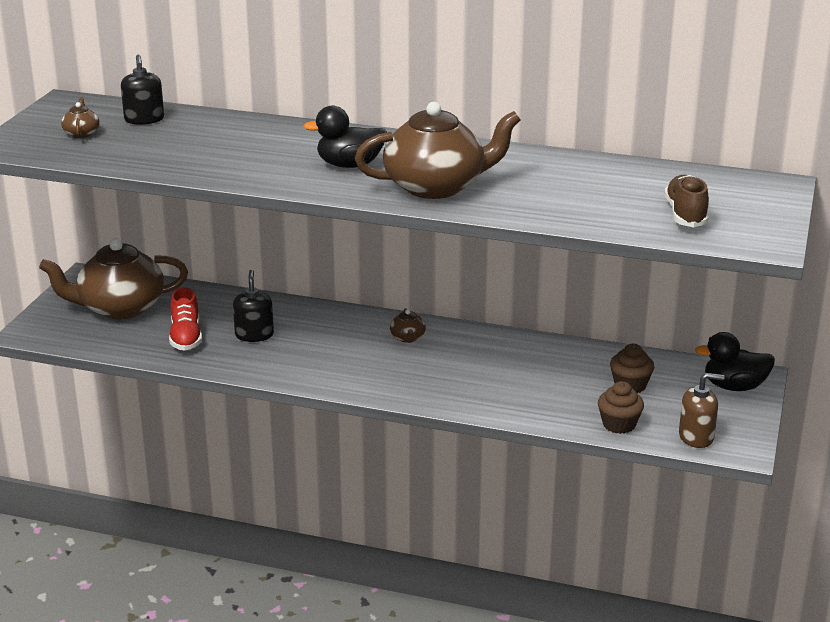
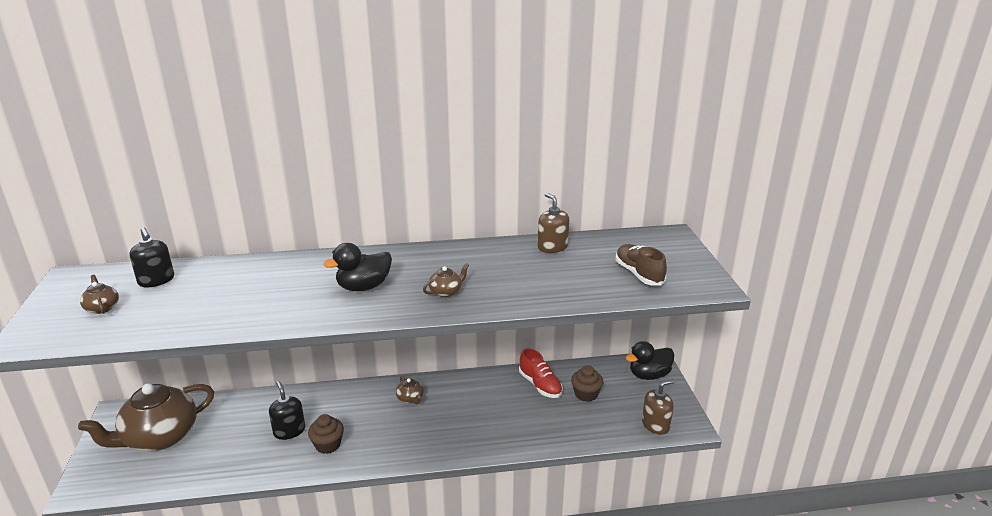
camera: 25 degrees left, 0 degrees up
(186, 337) = (232, 450): red shoe -> red shoe (540, 385)
(436, 187) = (446, 292): brown teapot -> brown teapot, size x0.40
(605, 168) = (552, 247): none -> brown soap dispenser
(619, 424) = (601, 430): brown cupcake -> brown cupcake (328, 445)

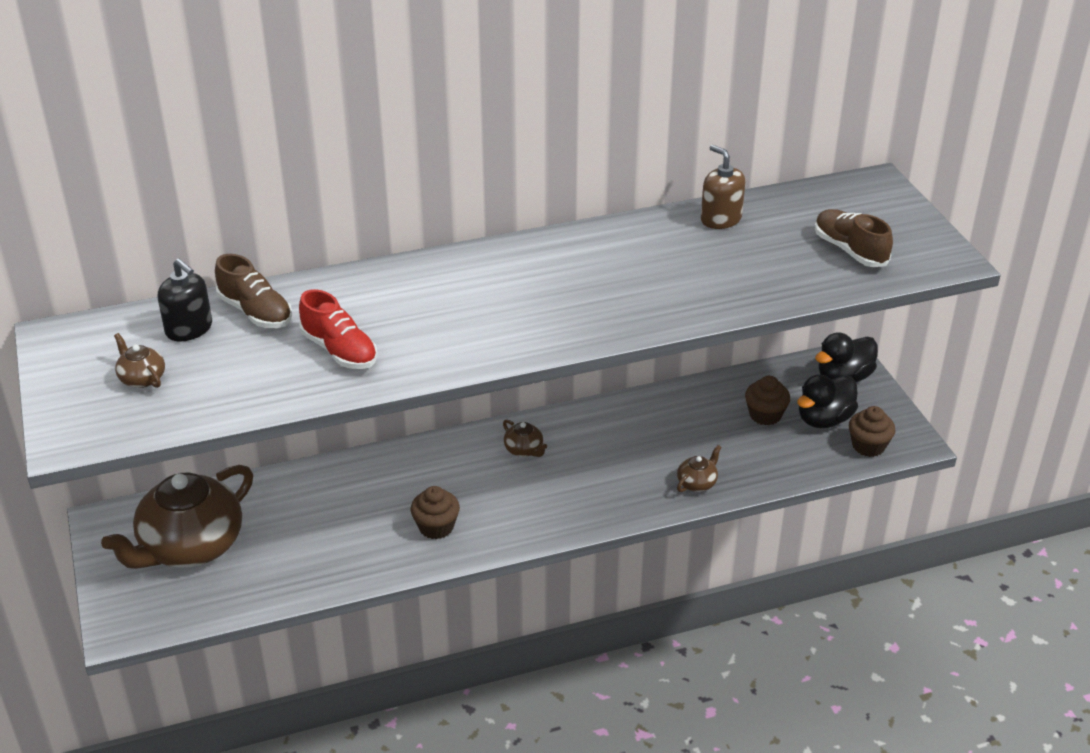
camera: 10 degrees left, 10 degrees up
(206, 274) = (256, 312): none -> brown shoe
(289, 431) = (373, 515): black soap dispenser -> none
(364, 287) = (490, 308): black duck -> black duck (824, 419)
(446, 292) = (605, 303): brown teapot -> brown teapot (697, 483)
(540, 385) = (699, 409): red shoe -> red shoe (339, 351)
(655, 425) = (868, 446): brown soap dispenser -> brown cupcake

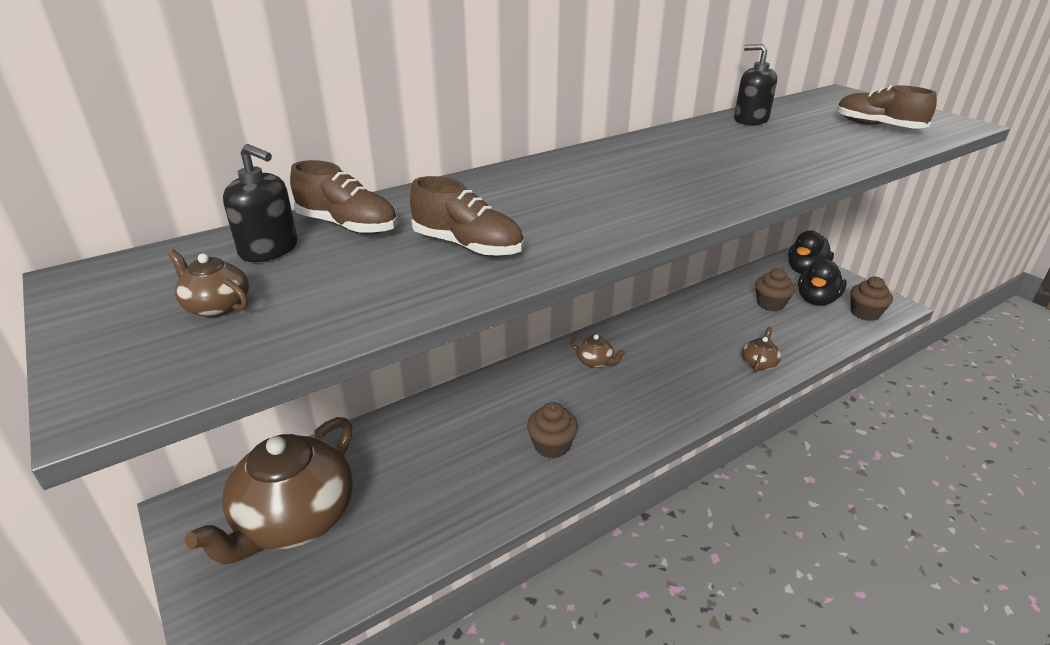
camera: 15 degrees left, 5 degrees down
(339, 351) = (467, 246): red shoe -> brown shoe
(720, 219) = (750, 120): brown soap dispenser -> black soap dispenser

